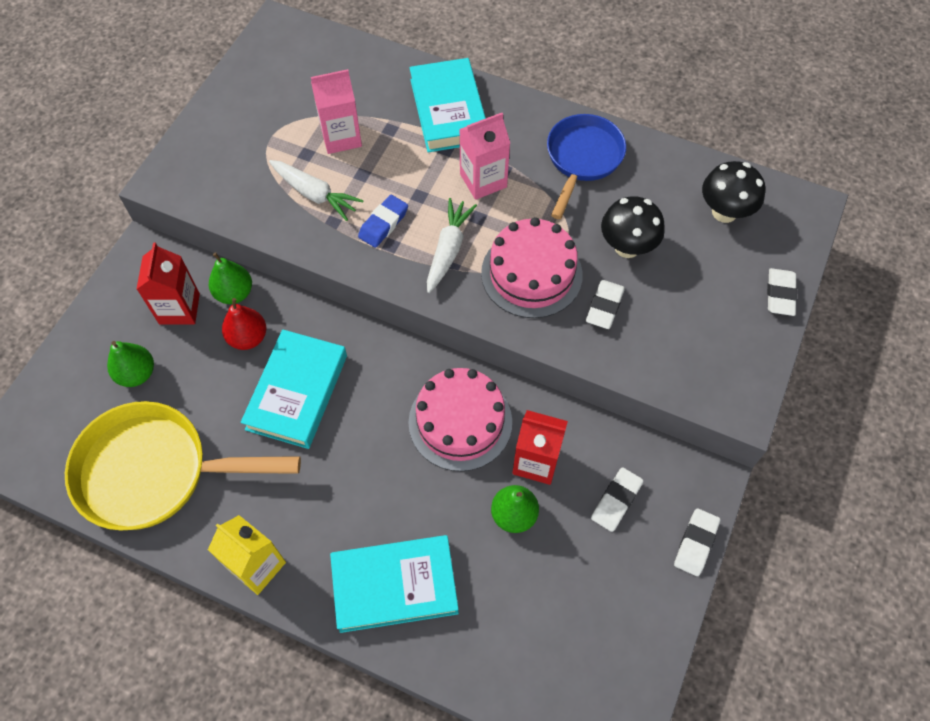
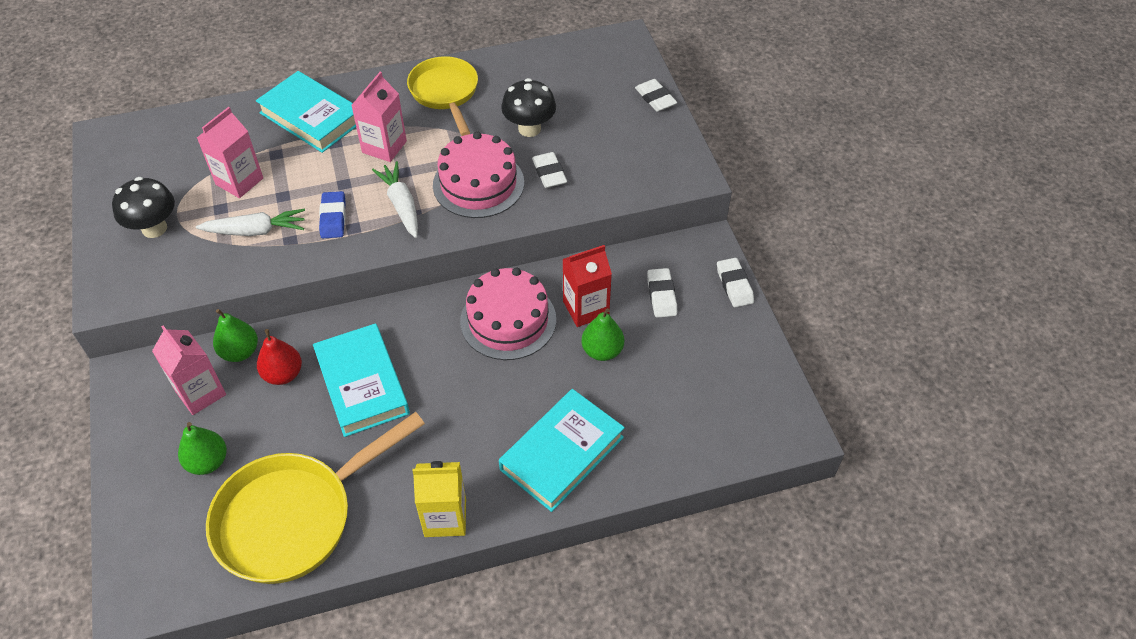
camera: 40 degrees left, 10 degrees down
(179, 308) = (200, 393): red carton -> pink carton
(582, 159) = (445, 93): blue pan -> yellow pan
(724, 212) = (574, 71): black mushroom -> black mushroom (154, 228)

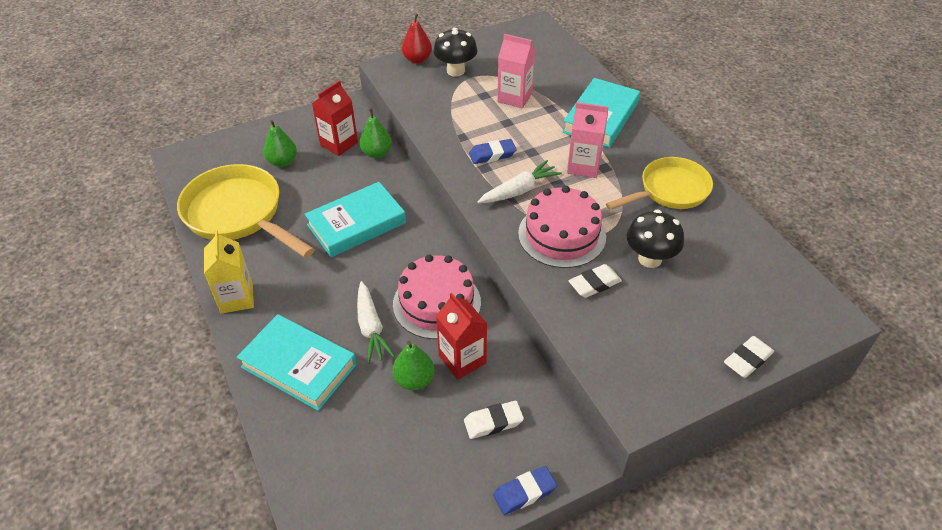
camera: 80 degrees right, 5 degrees down
(200, 393) = (339, 144): pink carton -> red carton
(256, 231) = (467, 118): white carrot -> white carrot (371, 328)
(283, 374) = (360, 180): red pear -> red pear (417, 59)
(734, 285) = (524, 492): white eraser -> blue eraser

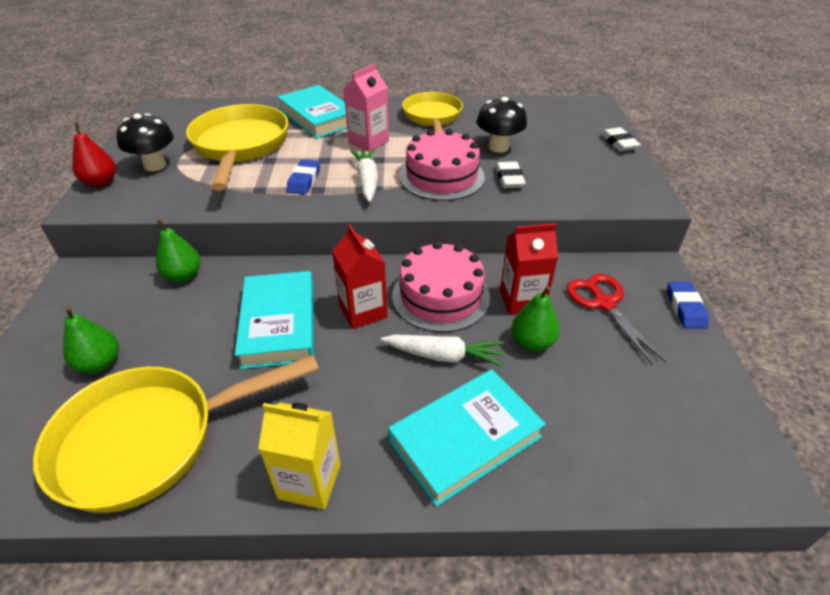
camera: 65 degrees left, 5 degrees down
(339, 144) = (130, 302): red carton -> red carton (363, 311)
(493, 422) = (604, 303): white eraser -> red scissors
(515, 97) = (240, 146): pink carton -> yellow pan

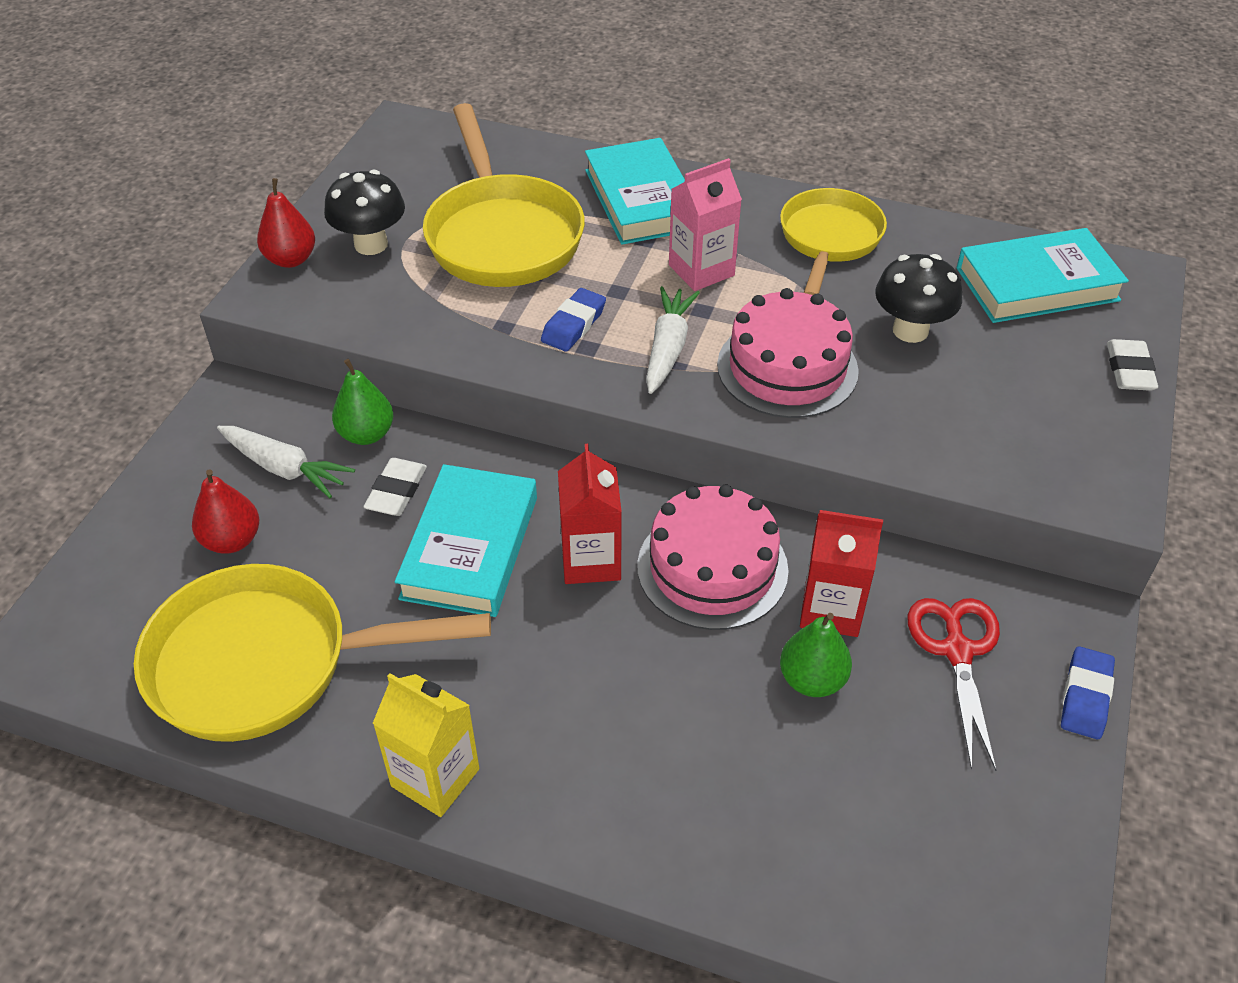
camera: 20 degrees right, 5 degrees up
(100, 363) = (232, 540): green pear -> red pear
(240, 146) = (502, 235): yellow pan -> yellow pan turned 150 degrees clockwise
(444, 356) = (675, 662): white carrot -> white carrot (285, 468)
(465, 439) = (650, 788): turquoise book -> turquoise book (1037, 284)
(509, 178) = (895, 399): white eraser -> white eraser (396, 491)

